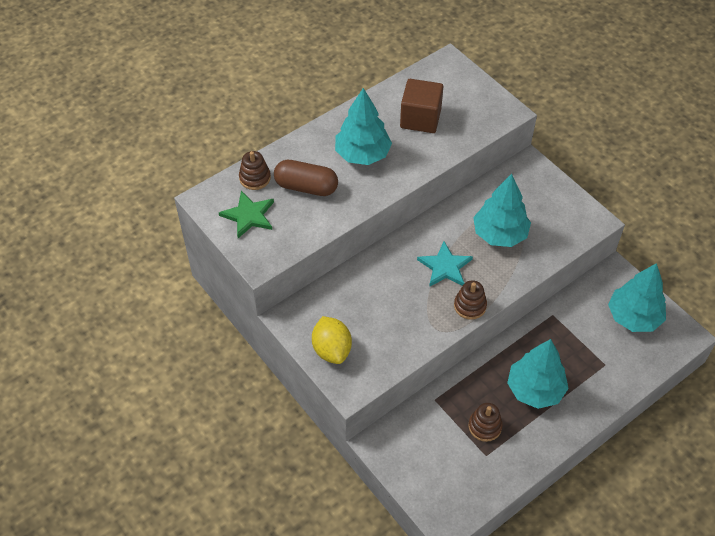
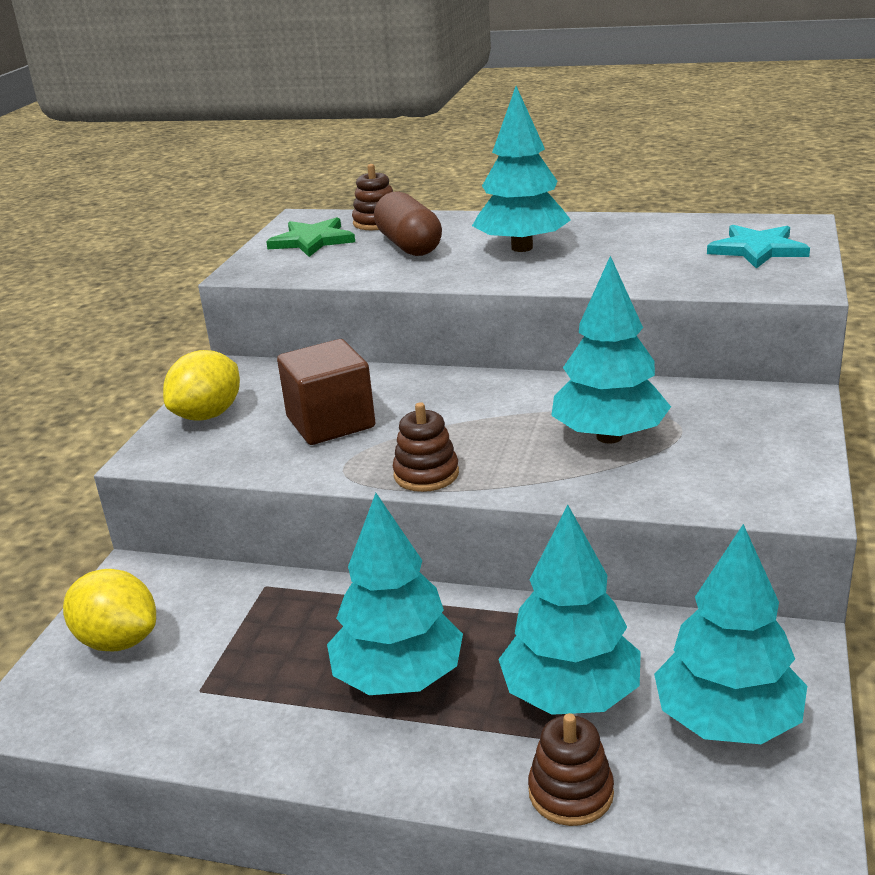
camera: 55 degrees right, 25 degrees down
(420, 118) = (656, 249): brown cube -> brown cube (330, 422)
(426, 469) = (118, 641): none -> yellow lemon
(445, 267) = (472, 425): turquoise star -> turquoise star (757, 249)
(485, 426) = (260, 659): brown stacking toy -> brown stacking toy (571, 792)
(587, 347) = (571, 695): none -> turquoise tree

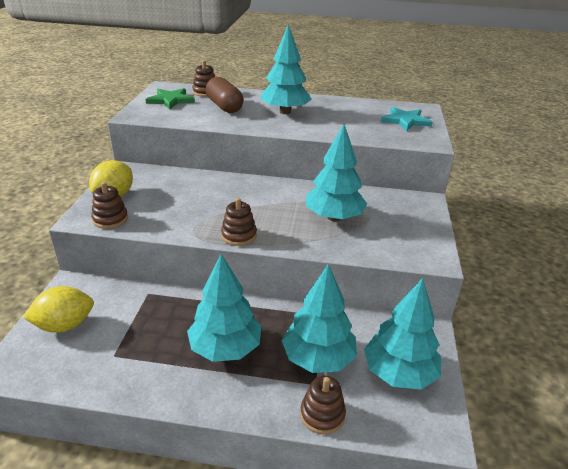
camera: 10 degrees left, 5 degrees up
(118, 641) = (65, 325): yellow lemon -> yellow lemon turned 45 degrees counterclockwise
(199, 454) = (110, 219): none -> brown stacking toy
(330, 422) = (184, 203): brown cube -> none

